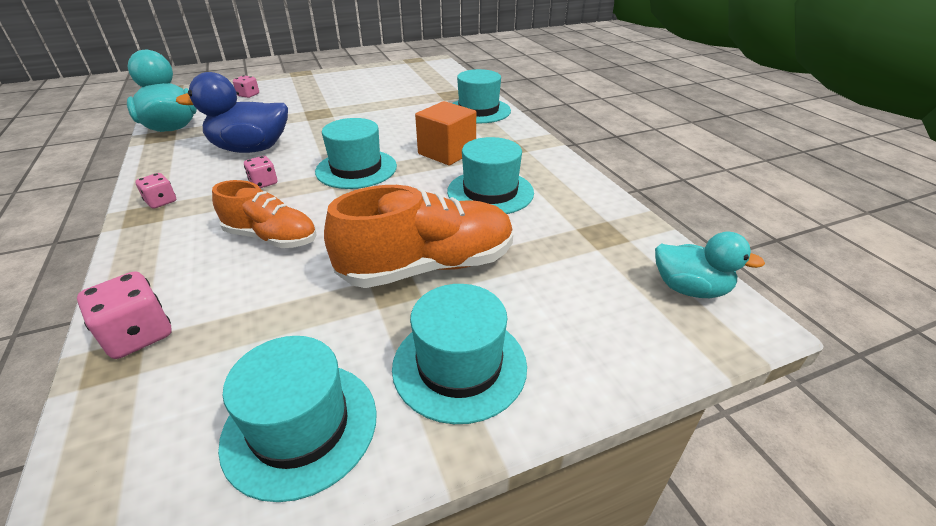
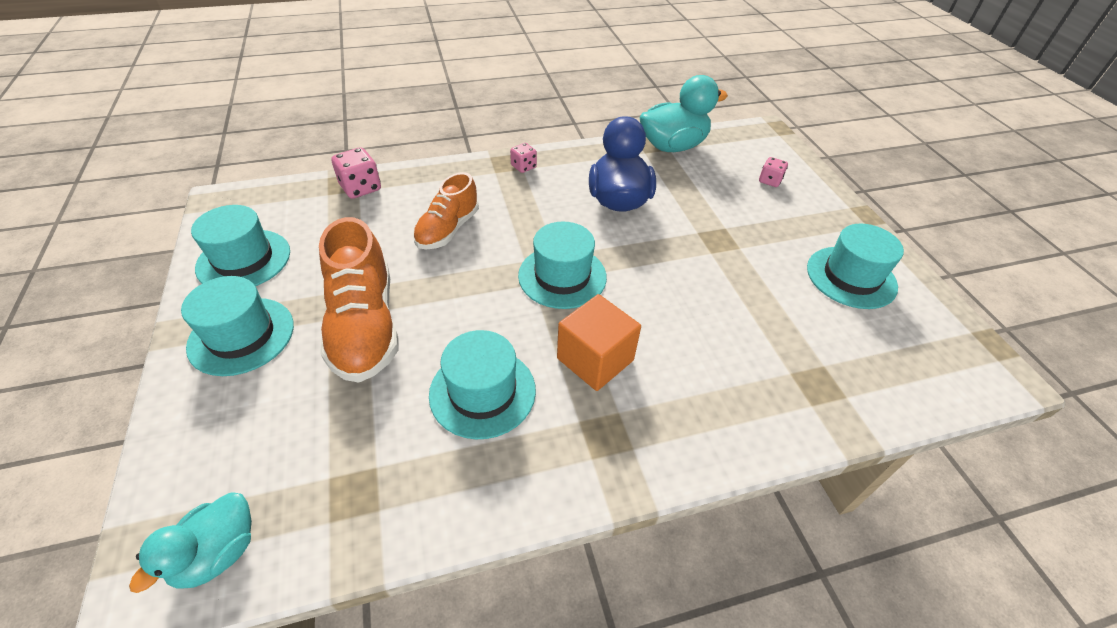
camera: 95 degrees right, 10 degrees up
(264, 183) = (544, 215): pink dice -> none
(478, 111) = (748, 415): turquoise hat -> turquoise hat (851, 277)

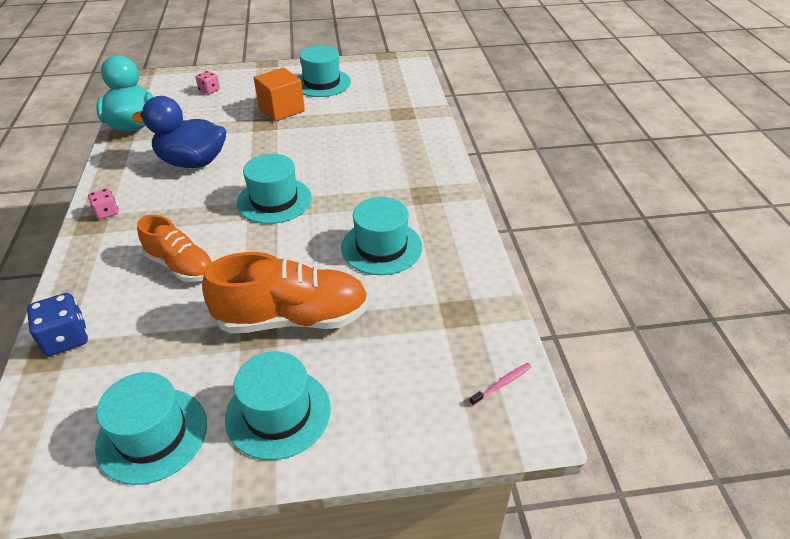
camera: 80 degrees left, 5 degrees down
(218, 553) = (502, 384): turquoise duck -> pink toothbrush
(361, 188) = (66, 338): pink dice -> blue dice
(595, 359) = (363, 192): orange cube -> orange cube (281, 110)

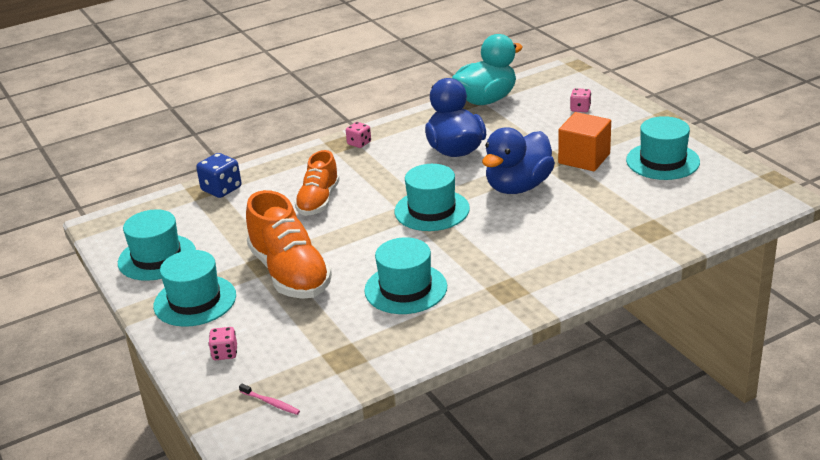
camera: 70 degrees right, 10 degrees down
(287, 148) = (518, 187): none -> blue duck
(397, 405) = (225, 353): none -> pink dice

